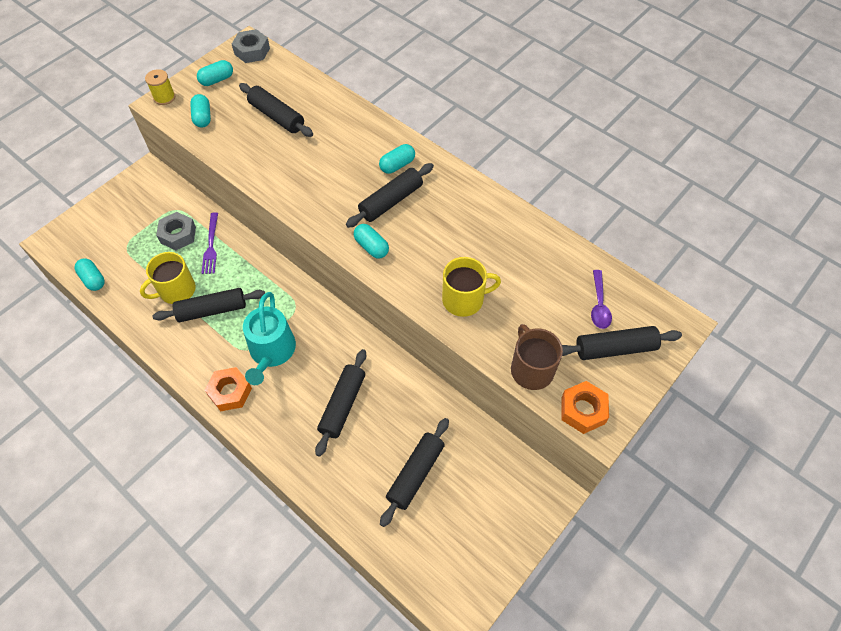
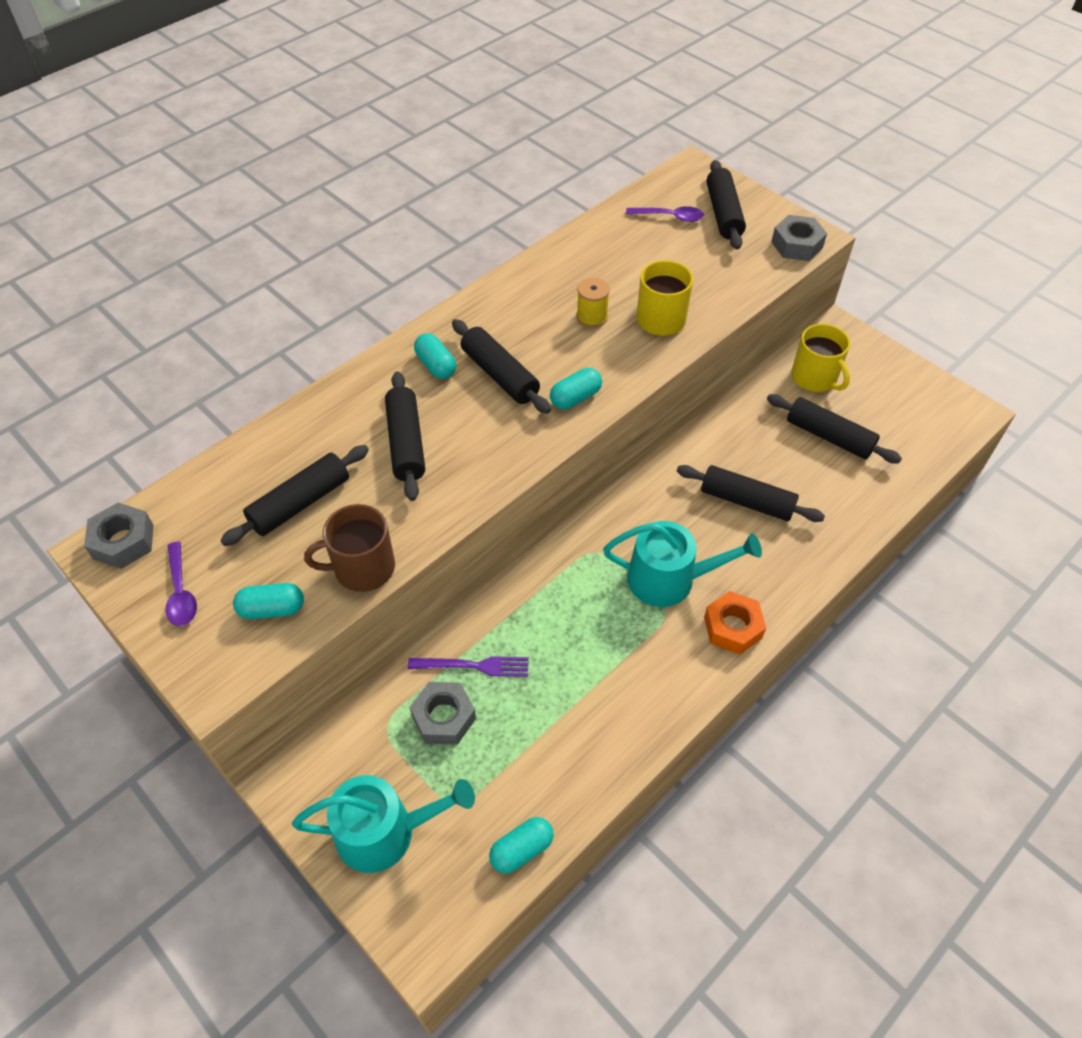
camera: 85 degrees left, 5 degrees down
(114, 217) = (385, 831): none -> turquoise watering can
(164, 97) = (200, 675): yellow spool -> yellow spool (592, 317)
(176, 290) = (556, 711): yellow mug -> yellow mug (814, 378)
(212, 310) = (596, 657): black rolling pin -> black rolling pin (406, 443)
(217, 80) = (181, 592): turquoise capsule -> purple spoon
(531, 369) = (751, 275): brown mug -> brown mug (363, 568)
(583, 410) = (796, 245): orange nut -> grey nut

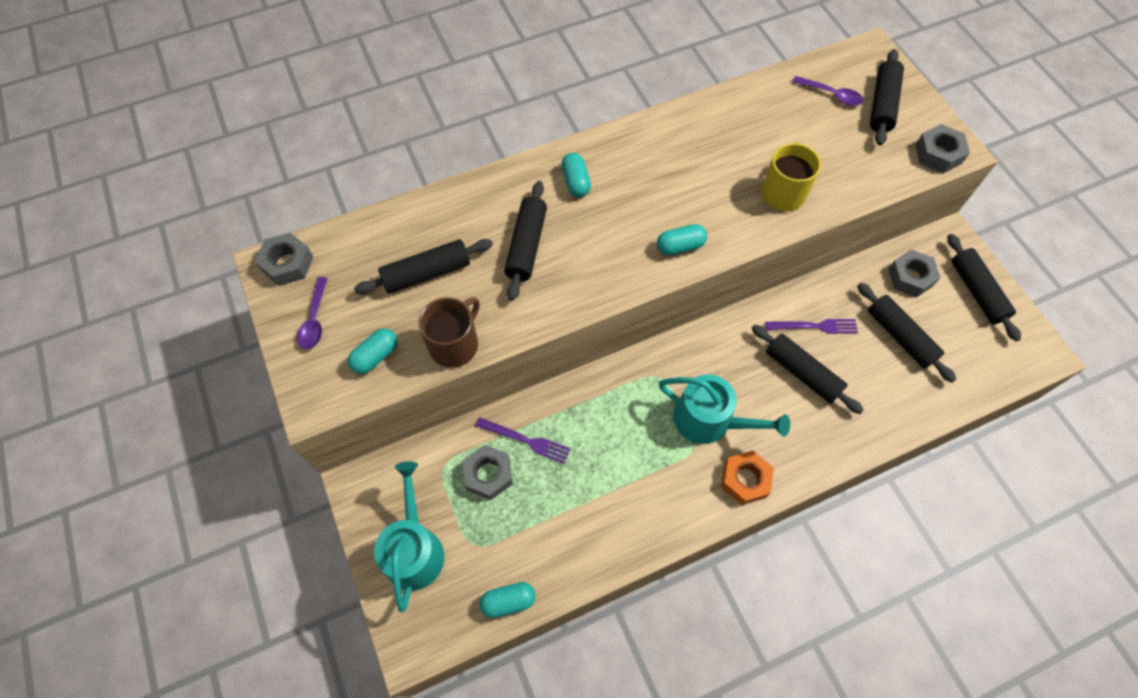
camera: 20 degrees right, 10 degrees up
(272, 609) = (375, 356): turquoise capsule -> turquoise capsule turned 60 degrees counterclockwise
(363, 568) = (454, 344): brown mug -> brown mug turned 120 degrees clockwise
(385, 831) = (414, 549): turquoise watering can -> turquoise watering can turned 105 degrees counterclockwise
(500, 375) = (624, 206): black rolling pin -> black rolling pin (976, 291)
(592, 317) = (723, 174): yellow spool -> none
(740, 452) = (814, 326): none -> purple fork
(814, 378) = (910, 277): yellow mug -> grey nut

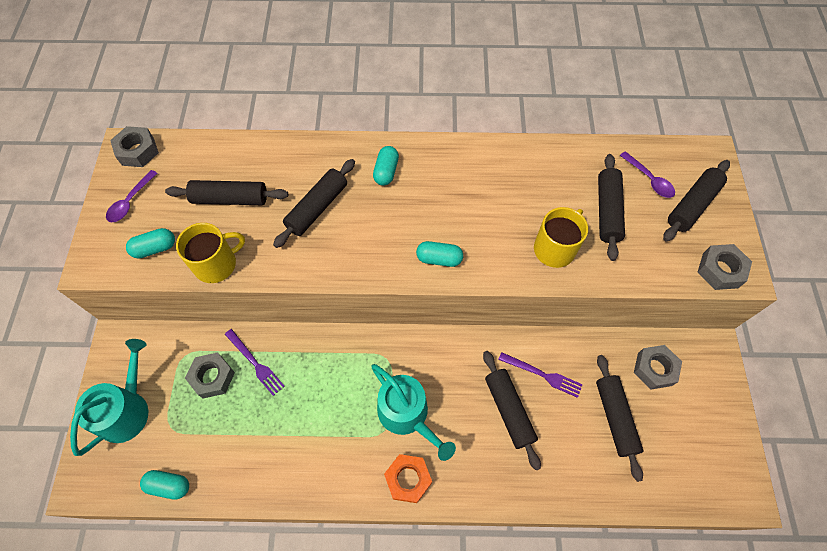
camera: 25 degrees right, 0 degrees up
(454, 344) = (216, 264): brown mug -> yellow mug
(976, 291) = (711, 409): black rolling pin -> black rolling pin (607, 211)

